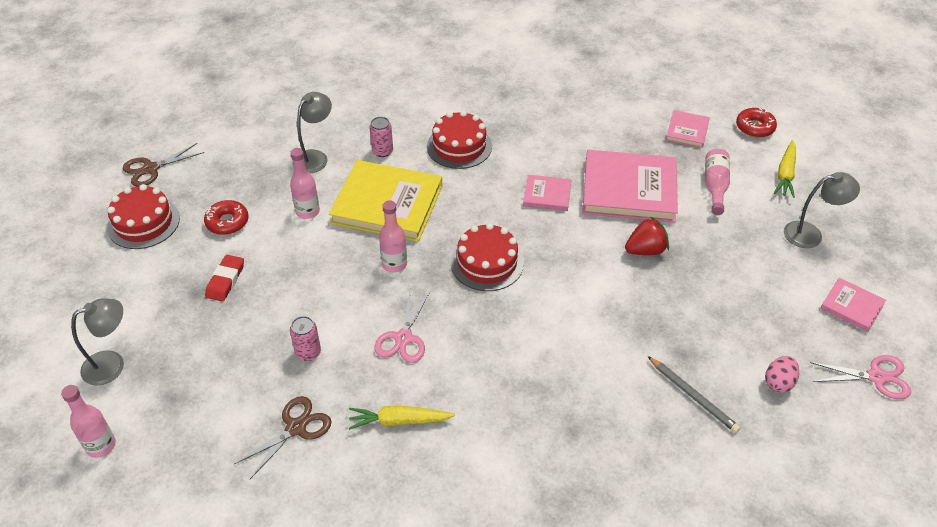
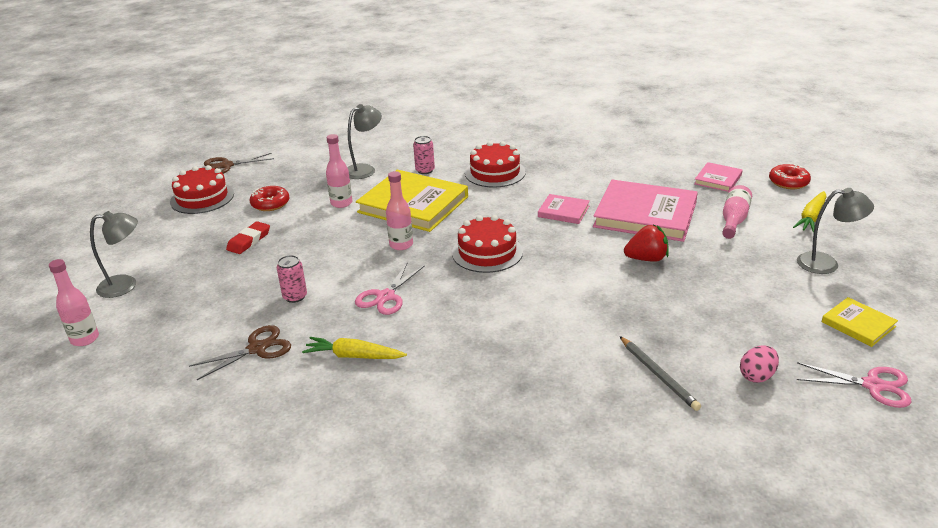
camera: 15 degrees right, 15 degrees down
(851, 306) = (858, 324): pink book -> yellow book

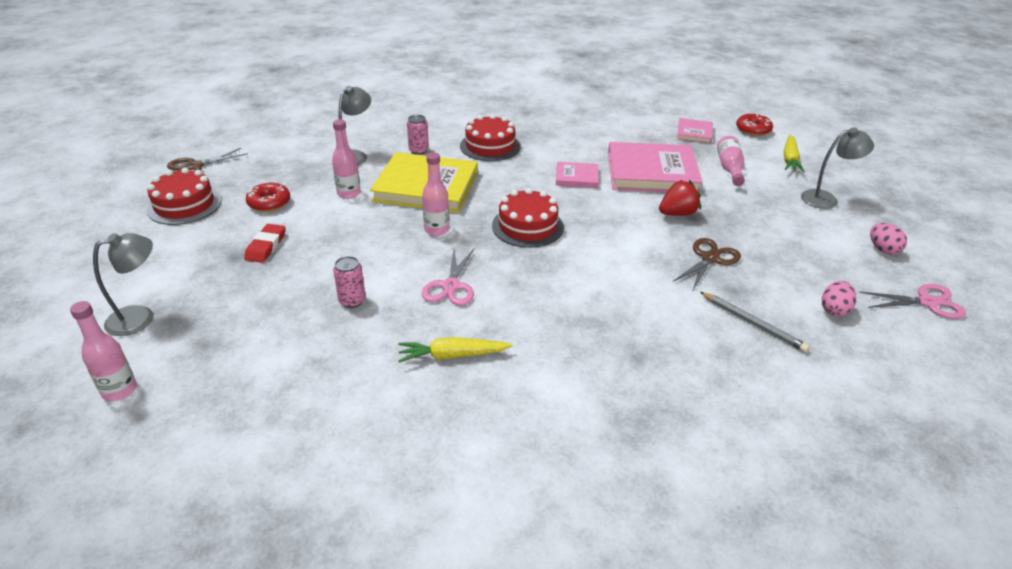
camera: 20 degrees left, 5 degrees up
(257, 348) = (340, 366): brown scissors -> brown scissors (710, 258)
(858, 324) = (883, 249): yellow book -> pink egg

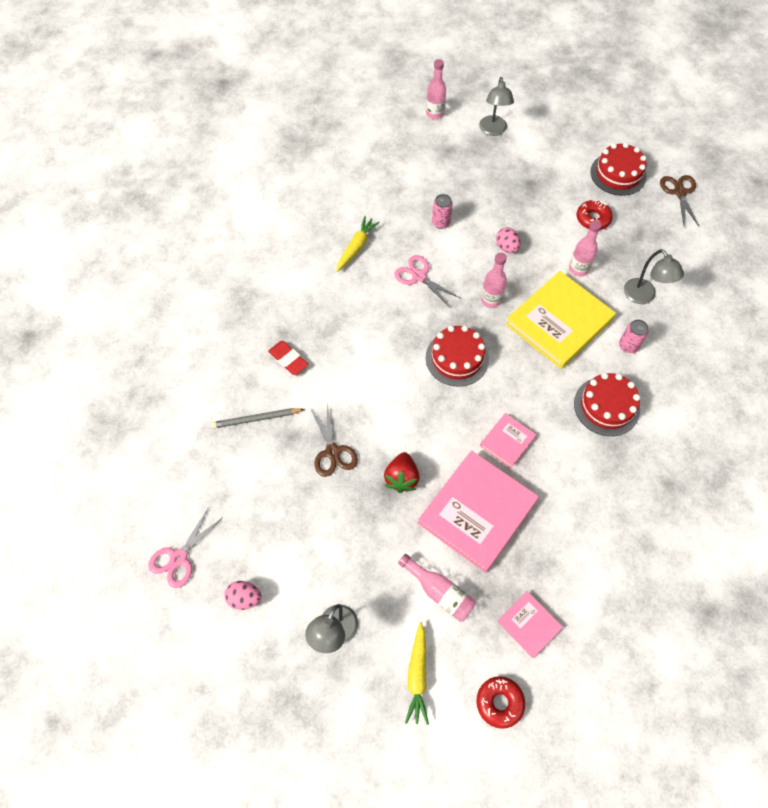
camera: 125 degrees right, 25 degrees up
(266, 246) = (532, 201): red eraser -> red eraser (288, 359)
(790, 159) = (417, 675): yellow carrot -> yellow carrot turned 135 degrees counterclockwise
(834, 310) = (225, 483): pink egg -> pink egg (506, 247)

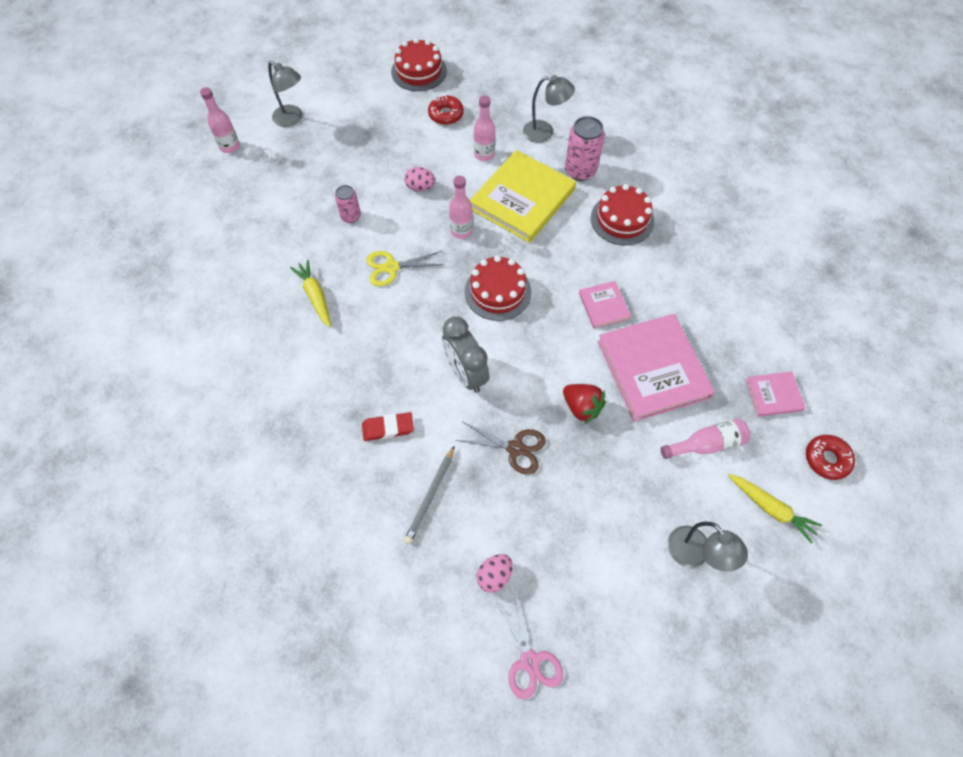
camera: 55 degrees left, 0 degrees up
(245, 598) = (612, 618): pink egg -> pink egg (494, 575)
(369, 381) = (465, 374): none -> grey clock
(419, 276) = (391, 267): pink scissors -> yellow scissors
(559, 322) = (522, 199): yellow book -> yellow book turned 45 degrees clockwise
(628, 346) = (580, 171): pink can -> pink can, size x1.65
(679, 192) = (471, 48): brown scissors -> none

